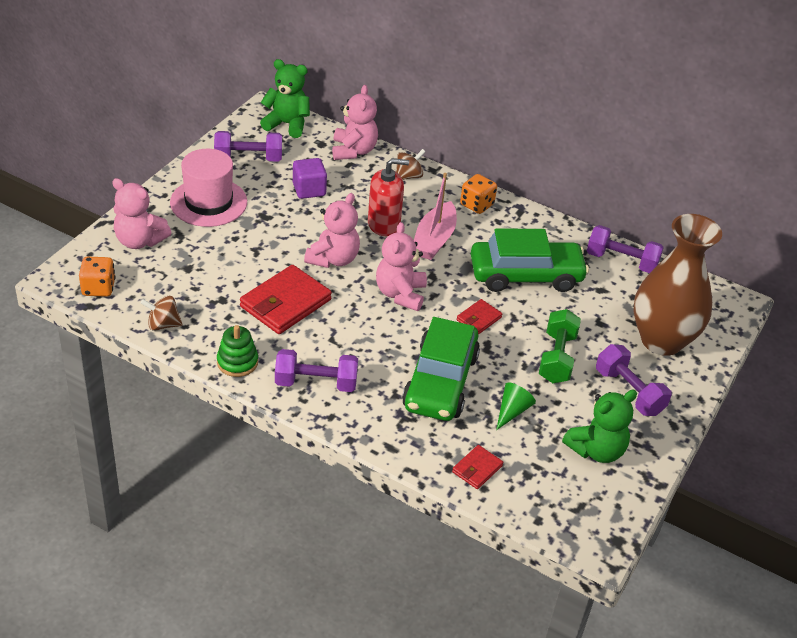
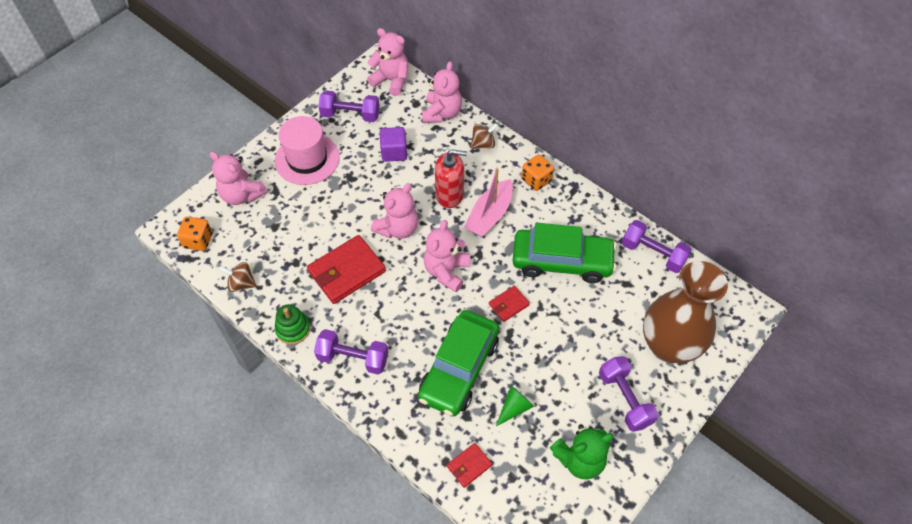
camera: 15 degrees right, 15 degrees up
(287, 124) = (391, 80): green teddy bear -> pink teddy bear
(556, 358) = (568, 354): green dumbbell -> none

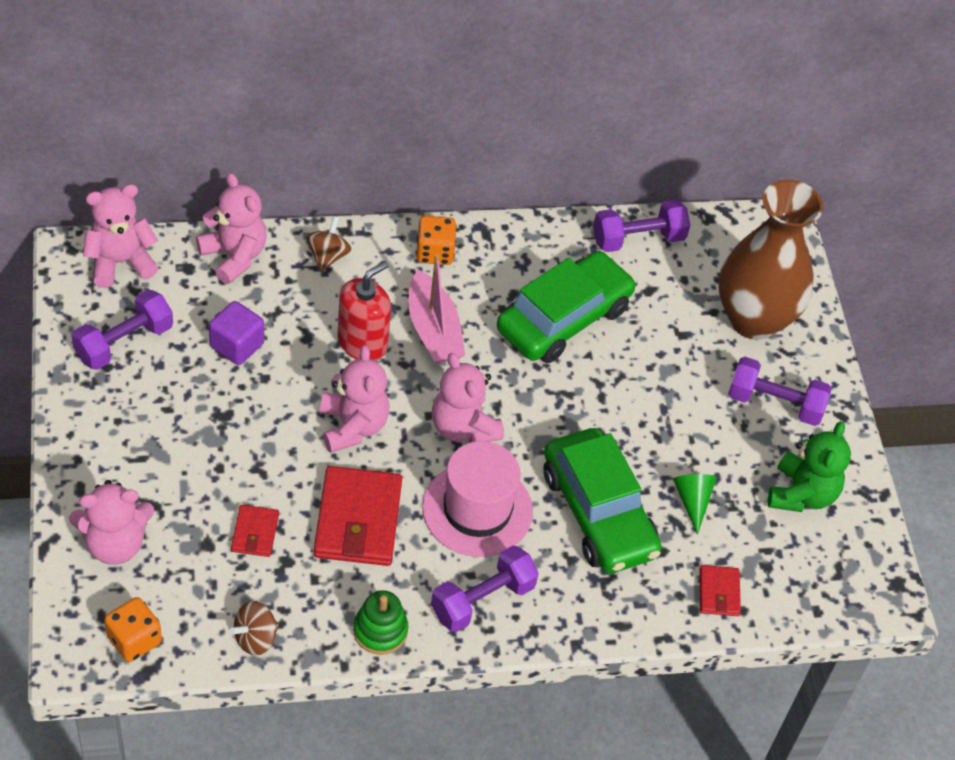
camera: 55 degrees left, 5 degrees down
(307, 159) = (140, 436): pink hat -> pink hat (477, 509)
(508, 304) = (567, 407): red wallet -> red wallet (255, 533)

